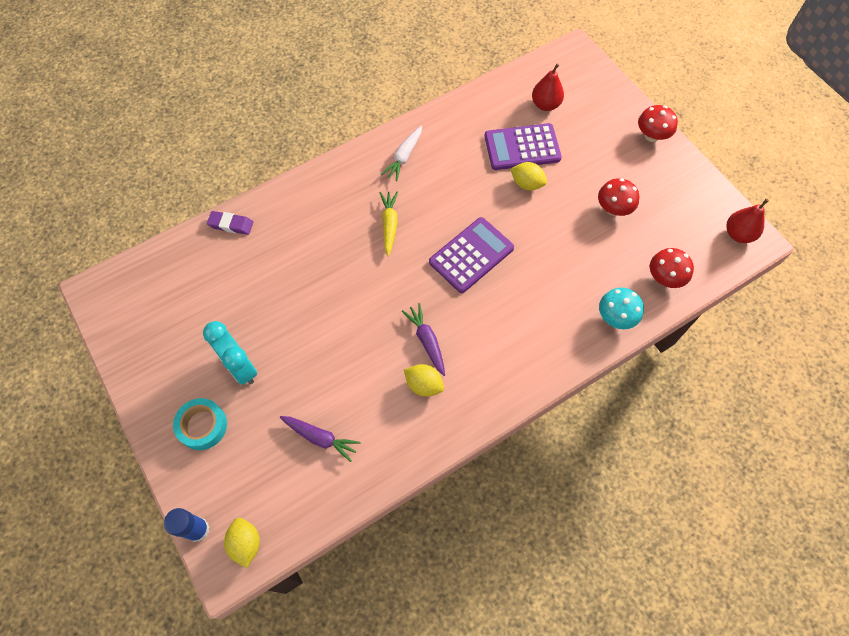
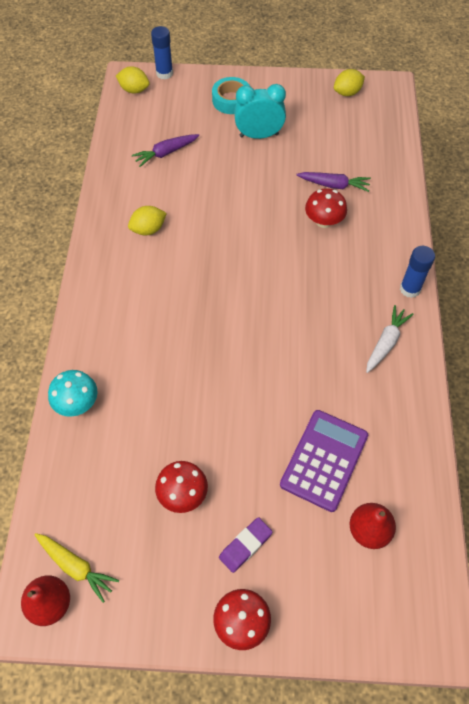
camera: 125 degrees right, 5 degrees down
(231, 225) = (396, 182): purple eraser -> purple eraser (245, 545)
(343, 164) = (410, 289): none -> blue glue stick
(389, 225) = (314, 287): yellow carrot -> yellow carrot (76, 566)
(404, 157) = (386, 342): white carrot -> white carrot turned 60 degrees clockwise
(427, 341) = (181, 251): purple carrot -> purple carrot (334, 185)
(471, 255) = (233, 330): purple calculator -> none
(527, 184) = (275, 431): yellow lemon -> yellow lemon (347, 93)
(664, 278) = (73, 479): red mushroom -> red mushroom (323, 221)

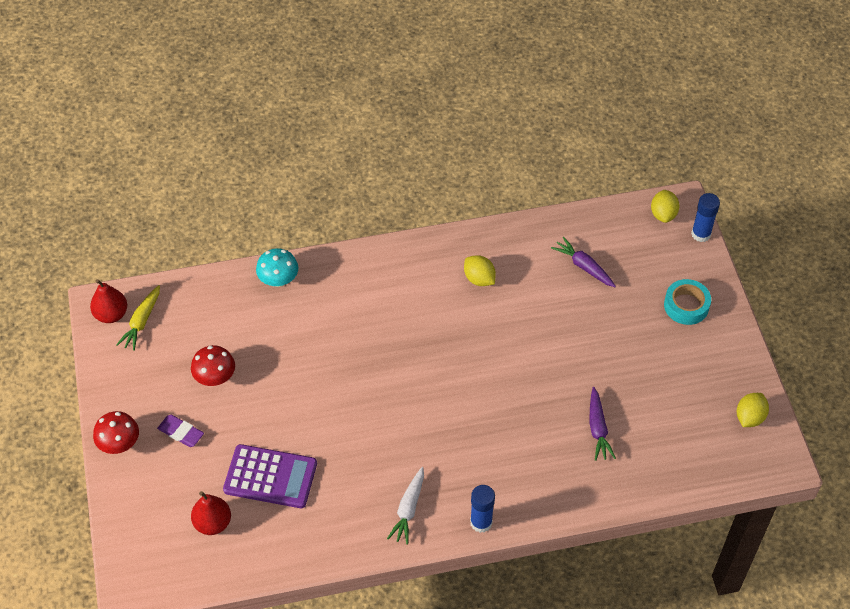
camera: 75 degrees right, 5 degrees down
(259, 135) = (643, 343): turquoise clock -> none
(323, 221) = (543, 428): red mushroom -> none
(347, 93) = (749, 417): yellow lemon -> yellow lemon turned 75 degrees clockwise
(386, 342) = (408, 509): white carrot -> white carrot turned 90 degrees clockwise

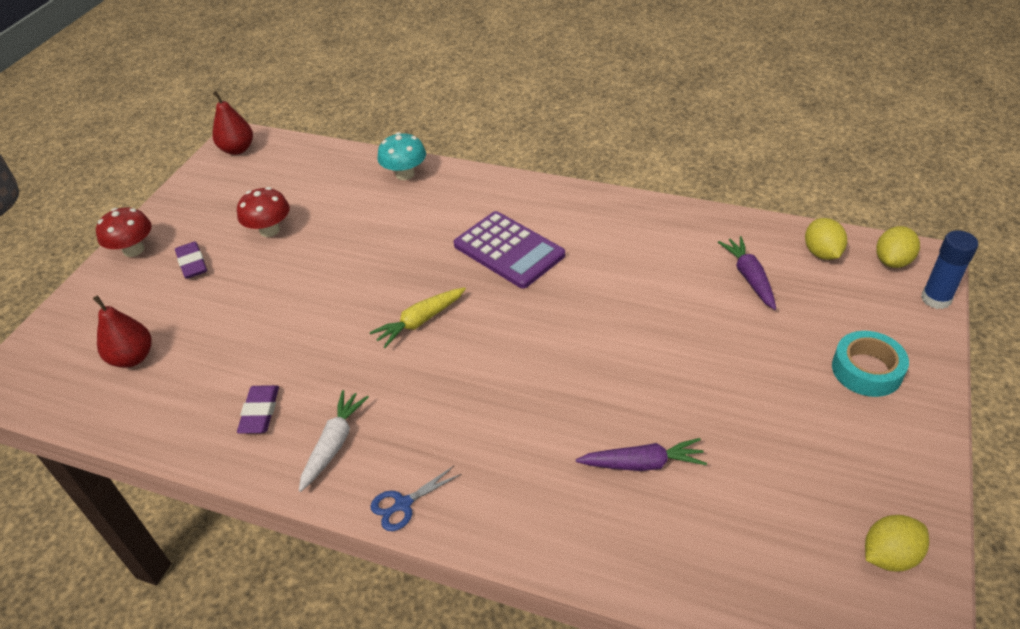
camera: 35 degrees right, 10 degrees down
(142, 322) = (255, 163): yellow carrot -> yellow carrot (420, 321)
(270, 477) = (228, 340): purple calculator -> purple calculator (509, 250)
(342, 514) = (260, 412): none -> purple eraser
(408, 509) = (334, 444): white carrot -> white carrot turned 150 degrees clockwise
(479, 279) = (611, 245): yellow lemon -> yellow lemon (821, 253)
(481, 522) = (403, 504): blue glue stick -> blue scissors
(598, 428) = (642, 463): purple carrot -> purple carrot turned 120 degrees counterclockwise

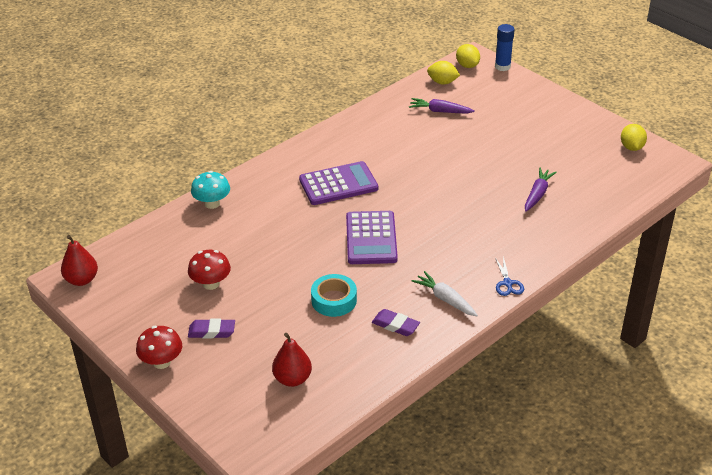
camera: 65 degrees left, 5 degrees down
(420, 321) = (371, 238): yellow carrot -> purple calculator
(866, 370) = (530, 106): turquoise tape -> turquoise tape (334, 300)

